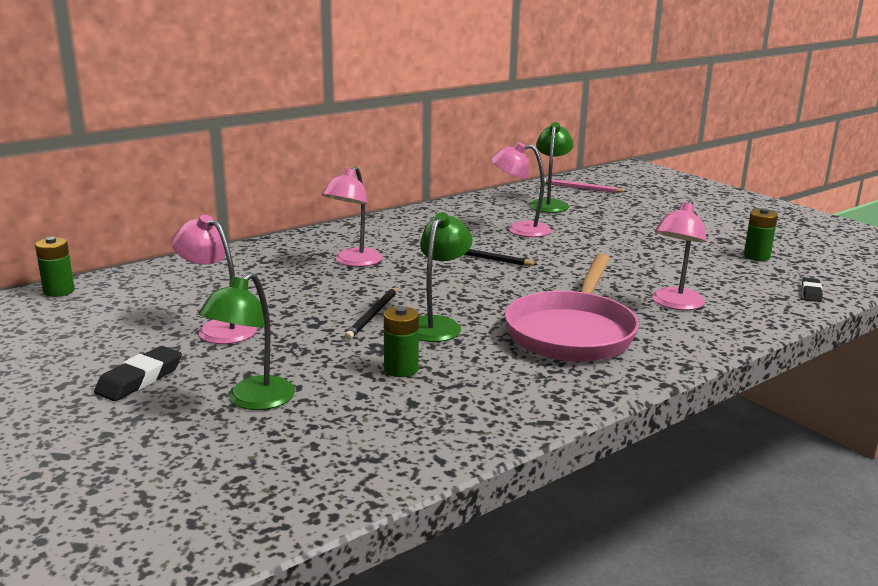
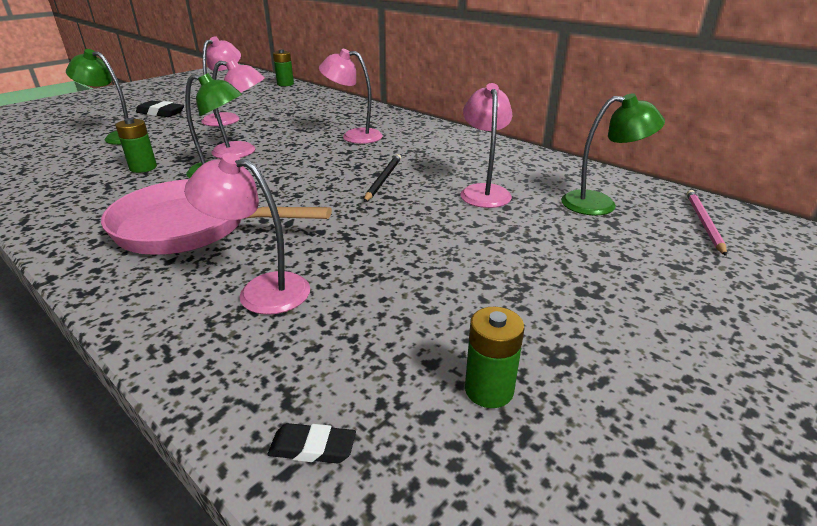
camera: 80 degrees right, 10 degrees up
(373, 315) = (243, 151): black pencil -> pink lamp

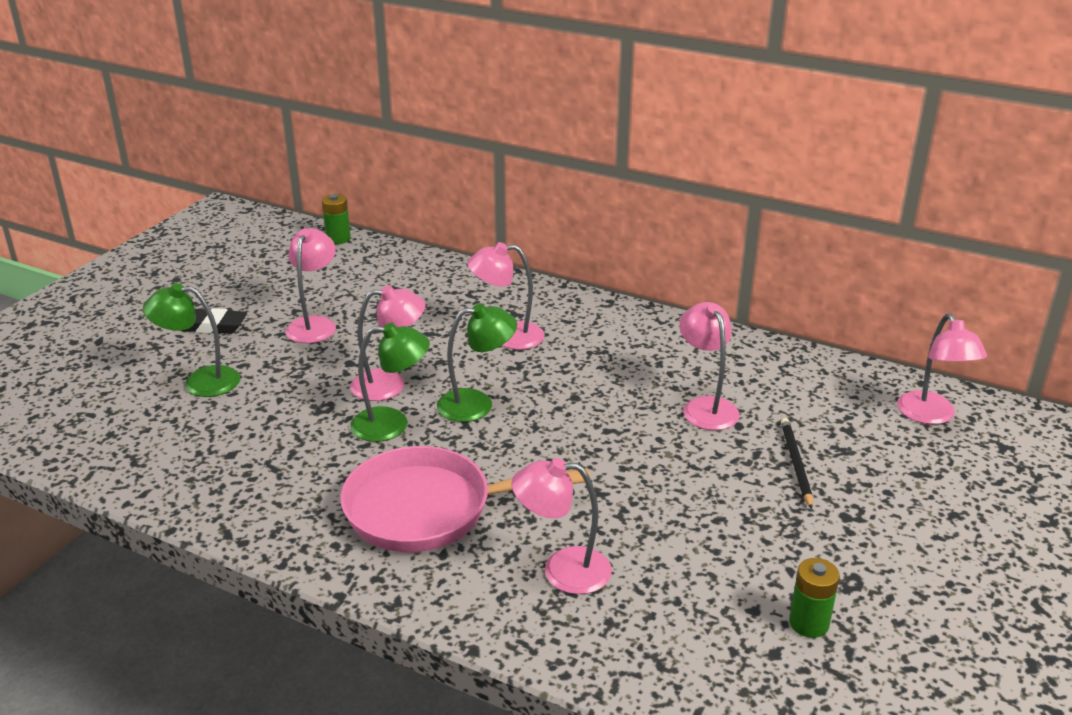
camera: 15 degrees left, 0 degrees up
(143, 168) = (288, 431): green battery -> none
(312, 448) = (704, 694): black eraser -> none
(383, 179) = (588, 405): black pencil -> black pencil (795, 463)
(600, 204) = (828, 406): green lamp -> green lamp (477, 404)
(703, 223) = (931, 416): pink pencil -> pink lamp

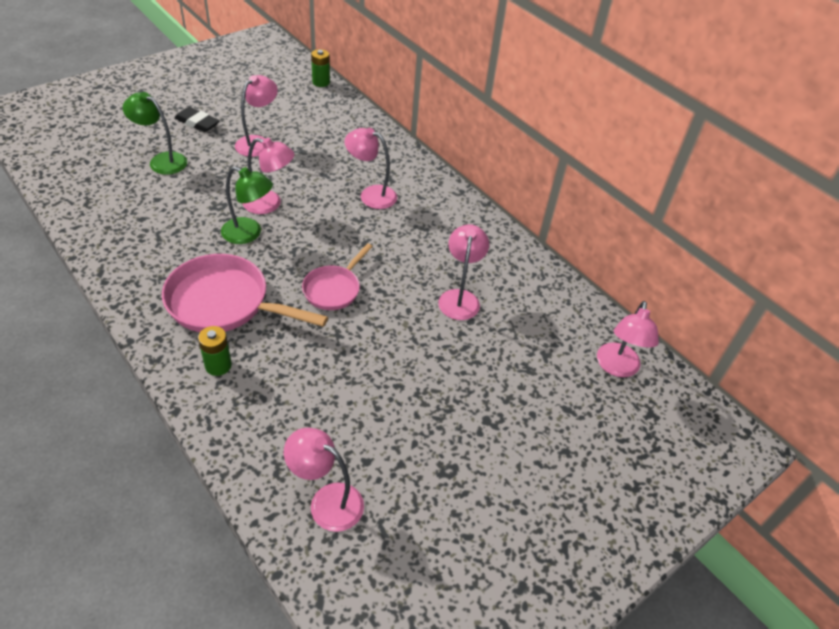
camera: 20 degrees right, 15 degrees up
(477, 404) = (312, 239): green lamp -> none
(552, 447) = (334, 289): none -> pink pan
(562, 570) = (270, 380): pink lamp -> pink lamp (327, 501)
(795, 463) = (485, 366): black pencil -> none
(809, 623) = (394, 487): green battery -> green battery (218, 365)

